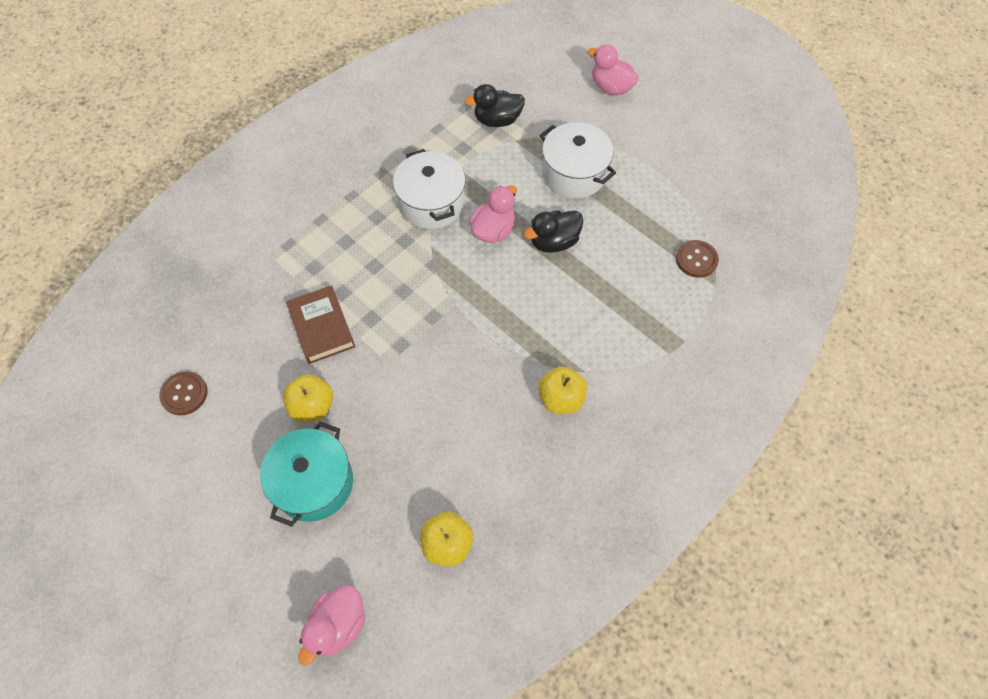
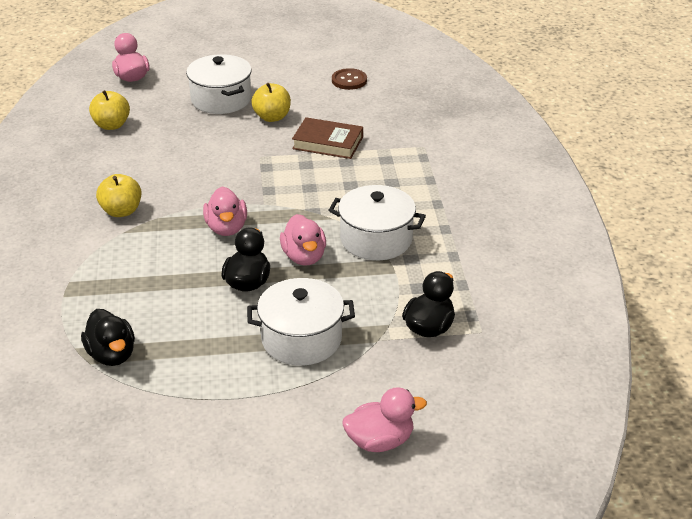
camera: 130 degrees right, 25 degrees down
(314, 483) = (221, 99): turquoise pot -> white pot
(508, 304) = (226, 228): none -> pink duck
(696, 260) = (112, 355): brown button -> black duck

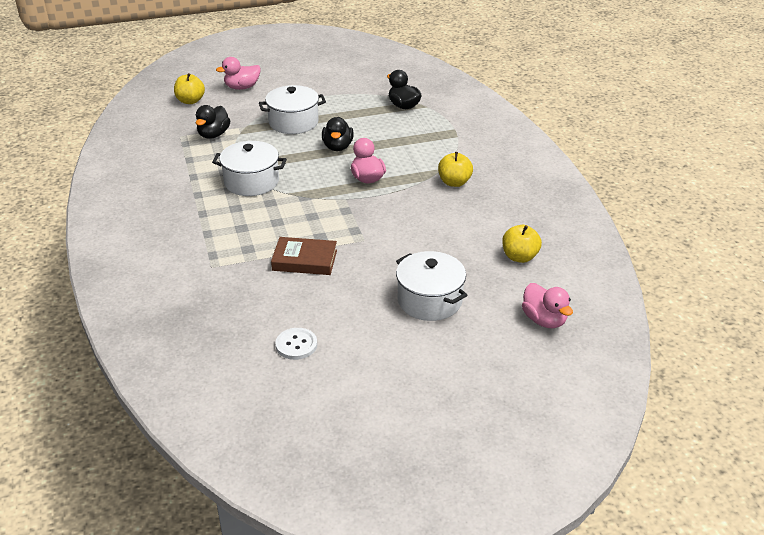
camera: 170 degrees right, 0 degrees up
(272, 117) = (367, 283): yellow apple -> yellow apple (190, 101)
(304, 257) = (303, 165): pink duck -> none
(349, 80) = (296, 345): brown button -> white button

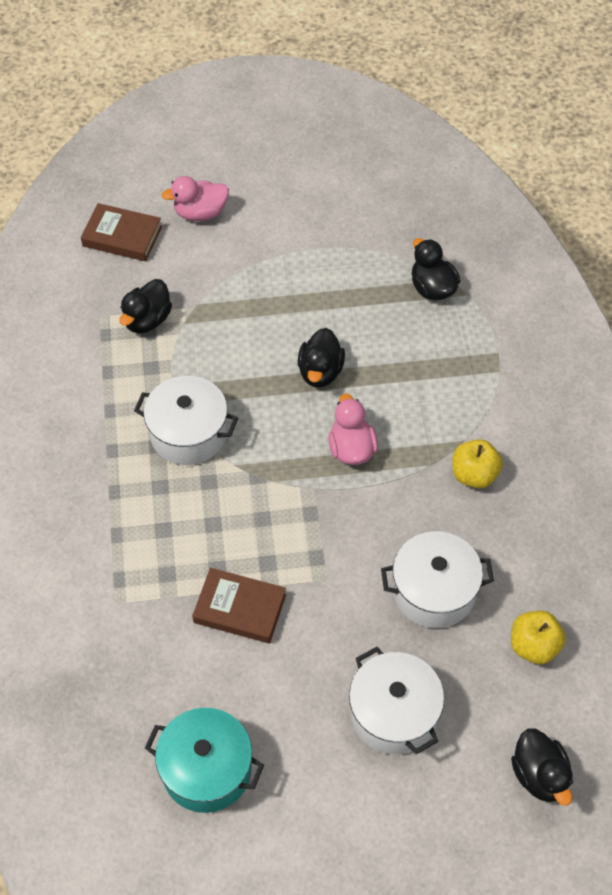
camera: 10 degrees right, 20 degrees up
(190, 101) = (122, 236): yellow apple -> brown book
(293, 122) = (265, 306): white pot -> white pot (434, 591)
(296, 345) = (207, 770): white button -> turquoise pot
(544, 320) = (540, 775): pink duck -> black duck

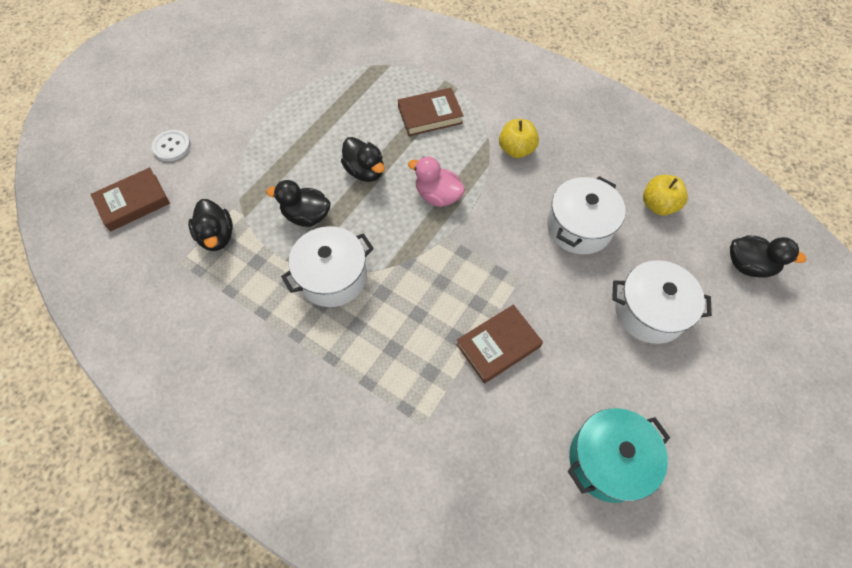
camera: 50 degrees left, 5 degrees up
(200, 213) = (172, 146): pink duck -> white button
(432, 288) = (367, 76): black duck -> black duck (306, 216)
(440, 373) = (430, 115): none -> brown book

